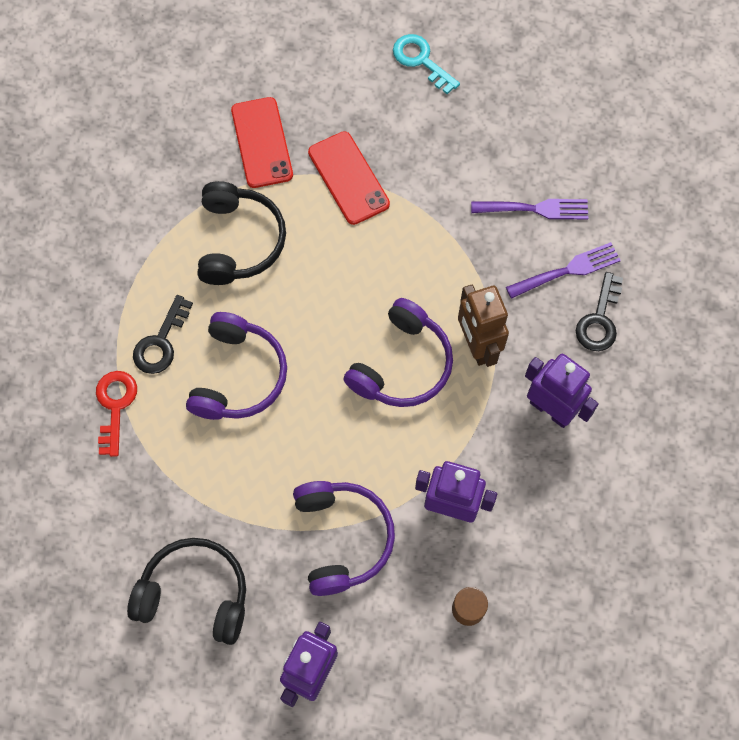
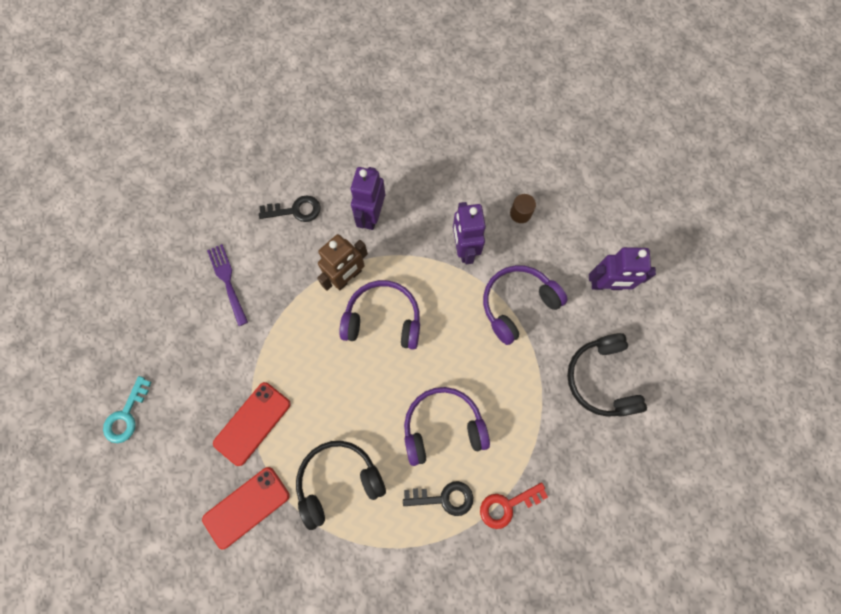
camera: 115 degrees left, 5 degrees up
(567, 271) = (267, 243): purple fork -> none

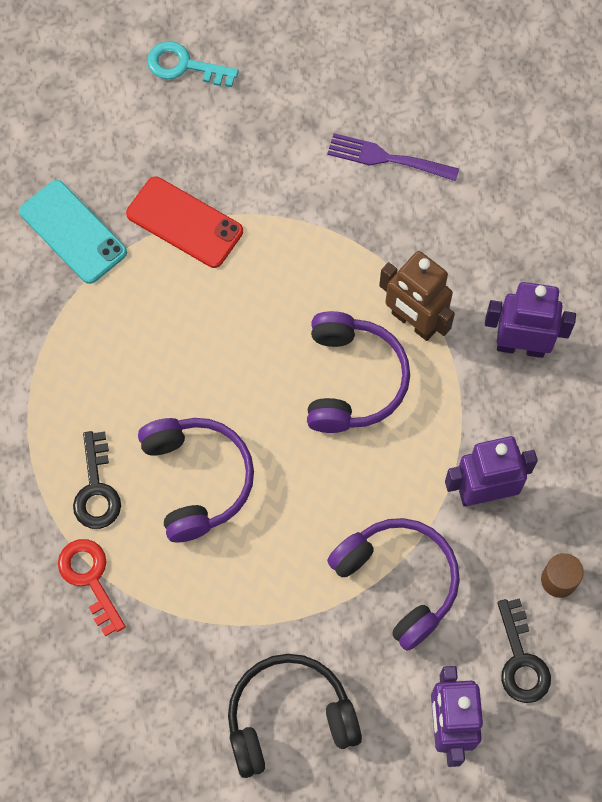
camera: 85 degrees right, 5 degrees down
(227, 281) = (387, 158): purple fork -> purple fork turned 135 degrees counterclockwise
(246, 507) = (73, 232): red phone -> turquoise phone
(295, 210) = (514, 234): black key -> black key (521, 660)
(338, 481) = (113, 344): black headphones -> none

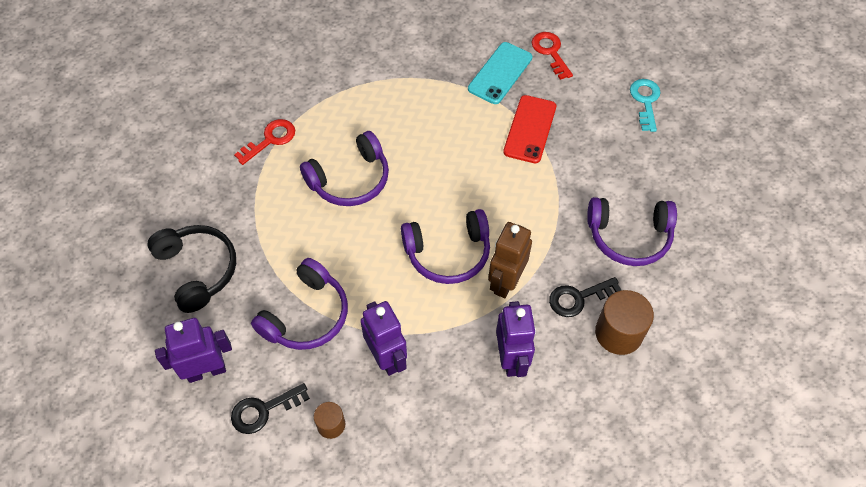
camera: 75 degrees right, 10 degrees down
(58, 155) = (550, 52): none -> red key
(96, 489) = (330, 128): black key -> black key (578, 298)
(387, 158) = (629, 236): purple fork -> purple headphones
(516, 215) = (618, 333): none -> brown cylinder

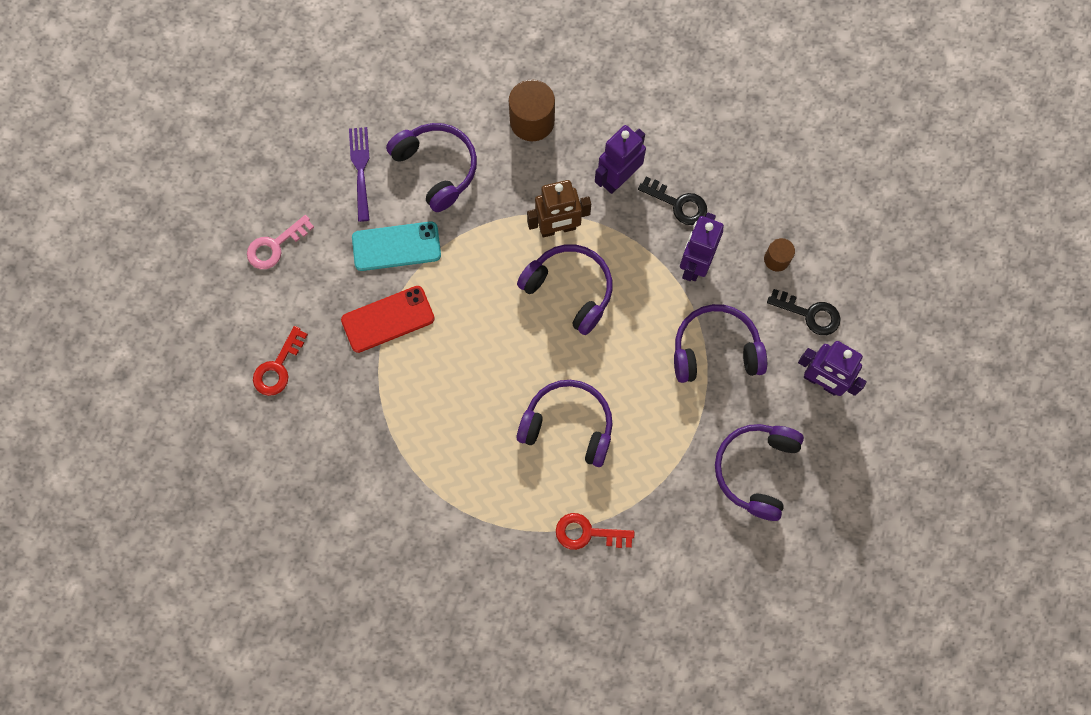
camera: 130 degrees left, 15 degrees up
(197, 270) = (756, 470): black headphones -> purple headphones
(500, 73) = (341, 393): turquoise phone -> turquoise phone (396, 246)
(578, 298) = (526, 167): black key -> black key (678, 204)
(645, 101) = (275, 246): turquoise key -> pink key
(668, 187) = (360, 170): none -> purple fork

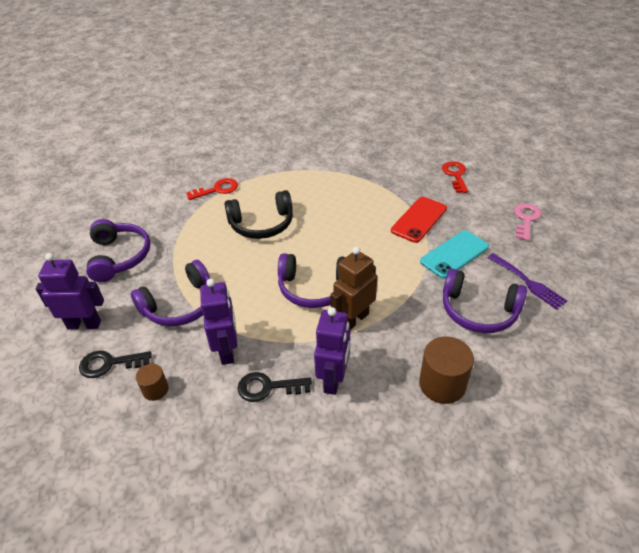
camera: 150 degrees right, 30 degrees down
(568, 425) = (262, 224): purple headphones -> black headphones

